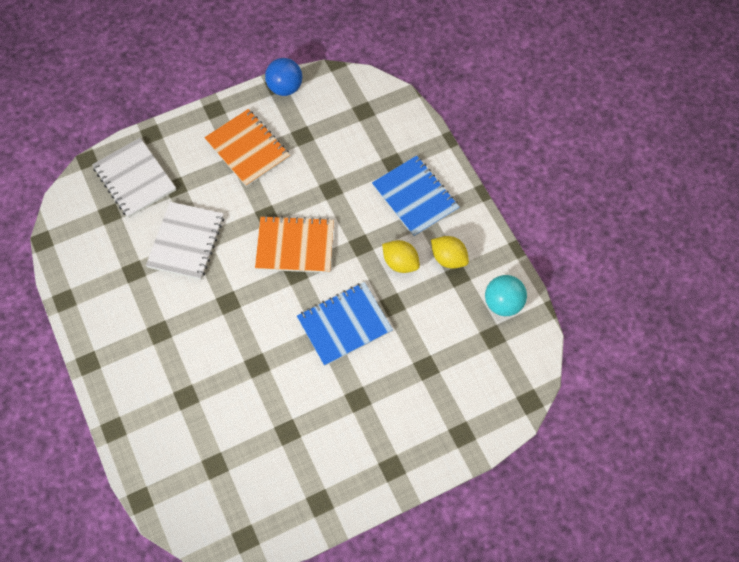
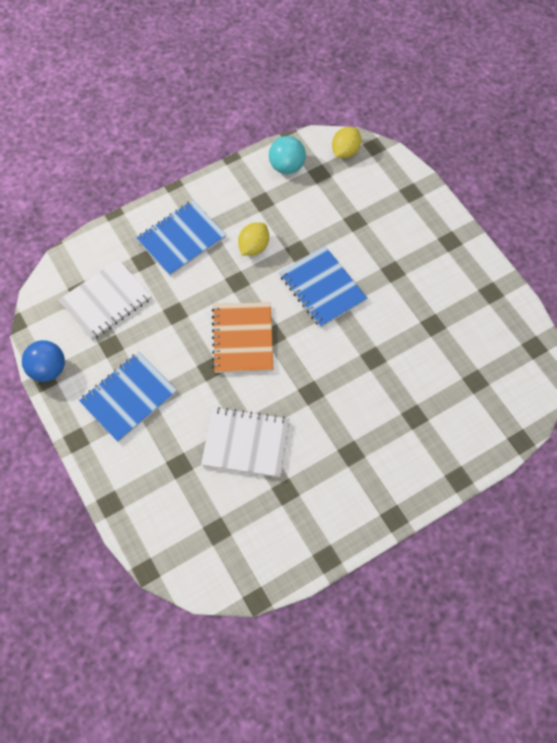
camera: 95 degrees left, 0 degrees up
(135, 179) = (170, 511): white notebook -> white notebook (106, 300)
(247, 149) = (129, 397): orange notebook -> blue notebook
(448, 258) = (246, 209): yellow lemon -> yellow lemon (345, 151)

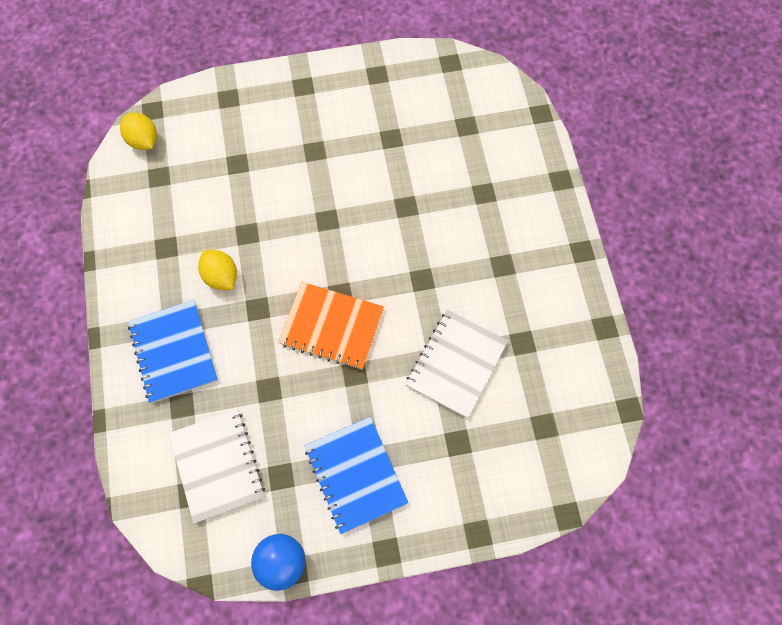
camera: 70 degrees left, 5 degrees up
(287, 166) = (132, 206): turquoise ball -> none
(322, 288) = (304, 225): blue notebook -> none

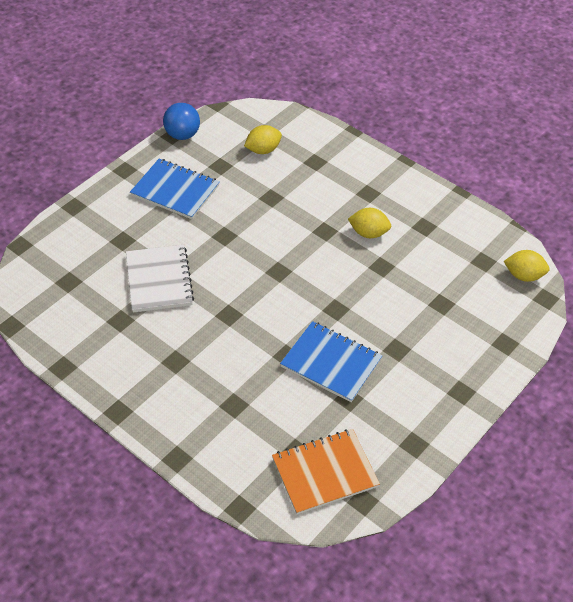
camera: 140 degrees right, 20 degrees down
(174, 352) = (350, 181): blue notebook -> blue notebook (331, 363)
(217, 465) = (263, 150): white notebook -> yellow lemon
(332, 326) = (265, 250): orange notebook -> orange notebook (325, 472)

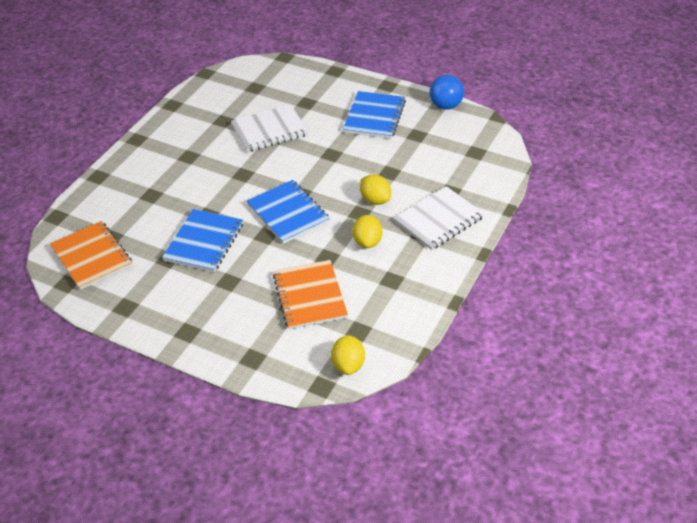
camera: 80 degrees right, 5 degrees down
(263, 150) = (449, 156): yellow lemon -> yellow lemon (375, 200)
(307, 286) = (288, 213): none -> blue notebook
(353, 178) = (439, 220): none -> white notebook
(432, 288) = (310, 296): none -> orange notebook

